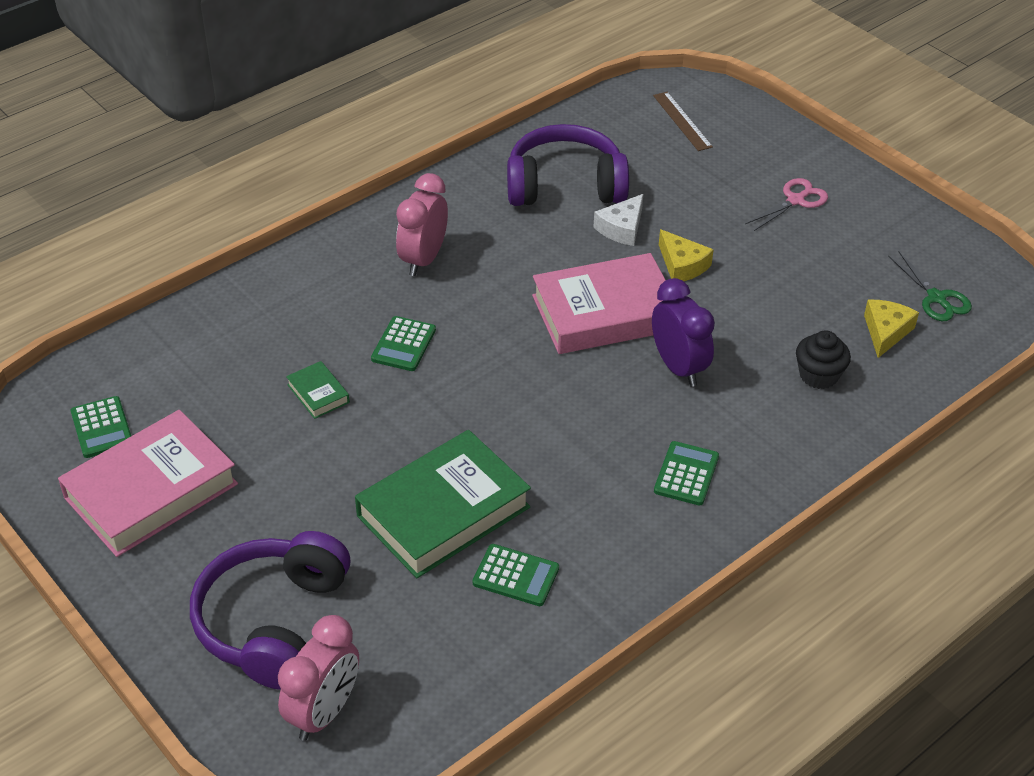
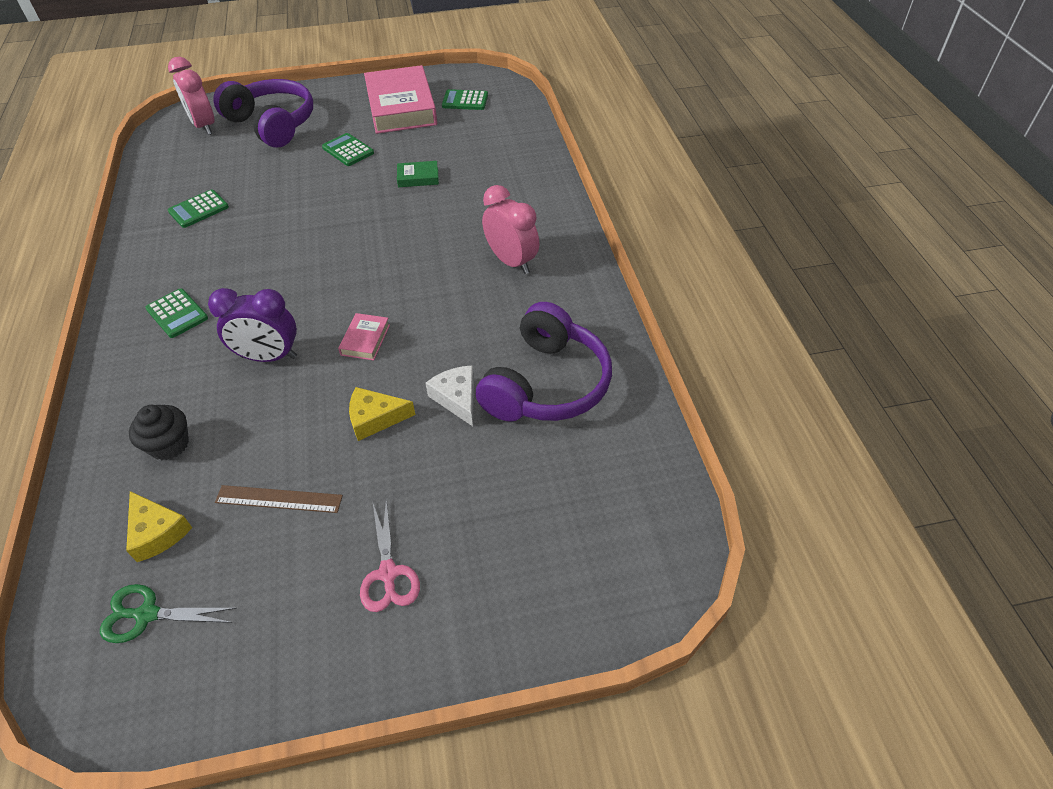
camera: 120 degrees right, 5 degrees up
(403, 344) = (429, 224): green calculator -> green calculator (348, 150)
(443, 511) = (274, 198): green book -> none
(605, 312) = (365, 340): pink book -> pink book, size x0.43
(682, 121) = (597, 539): brown ruler -> brown ruler (279, 499)

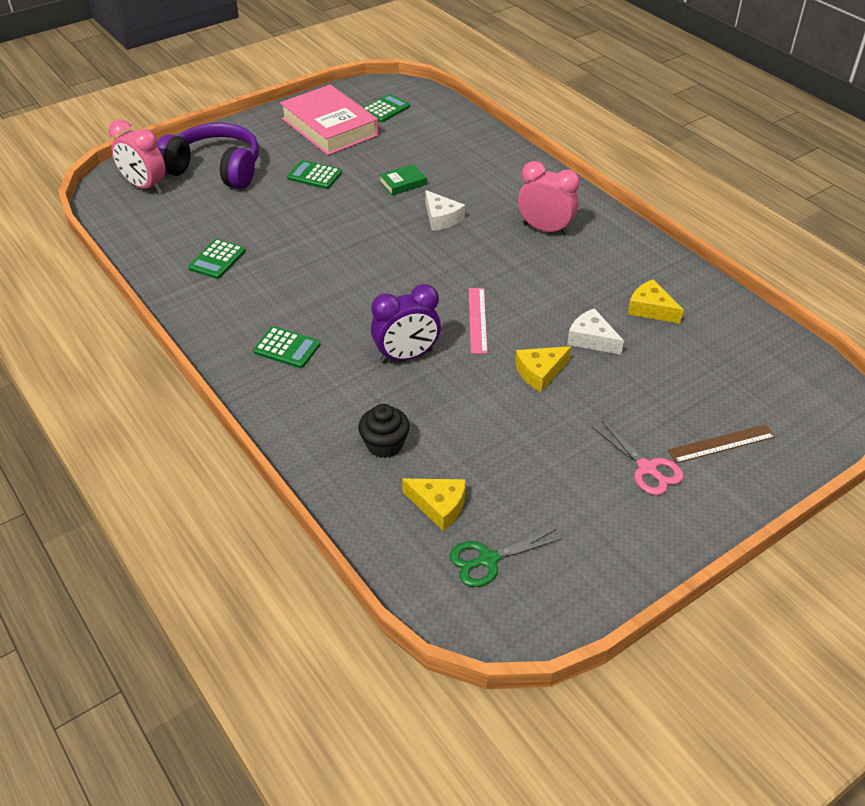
camera: 25 degrees left, 5 degrees down
(279, 499) = (516, 451): brown ruler -> brown ruler (721, 444)
(365, 340) = (477, 320): pink book -> pink ruler
(422, 222) = (441, 218): none -> white cheese
(465, 101) = (385, 109): green calculator -> green calculator turned 150 degrees clockwise
(546, 384) = (651, 309): purple headphones -> yellow cheese

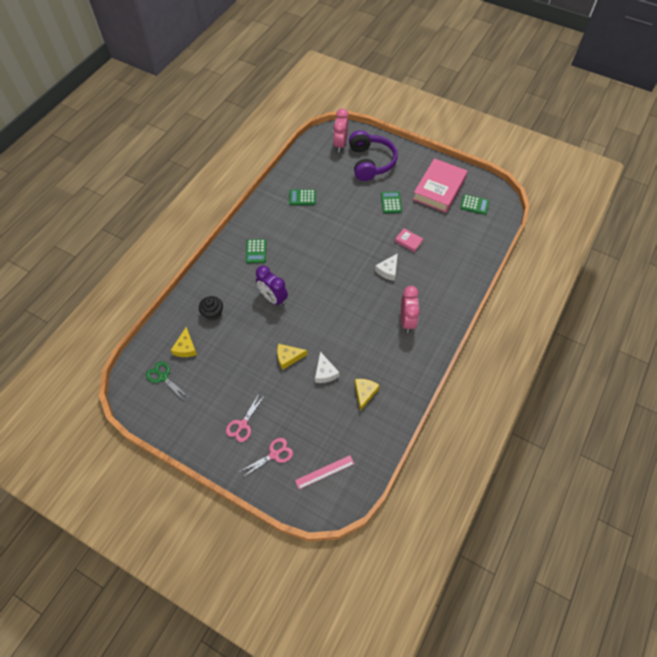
camera: 65 degrees right, 15 degrees up
(403, 183) = (408, 241): green book -> pink book
(477, 320) = (314, 317): pink ruler -> pink ruler (324, 472)
(540, 372) = (288, 357): yellow cheese -> yellow cheese turned 45 degrees counterclockwise
(591, 339) = (325, 372): white cheese -> white cheese turned 150 degrees clockwise
(721, 444) = (274, 454): brown ruler -> pink scissors

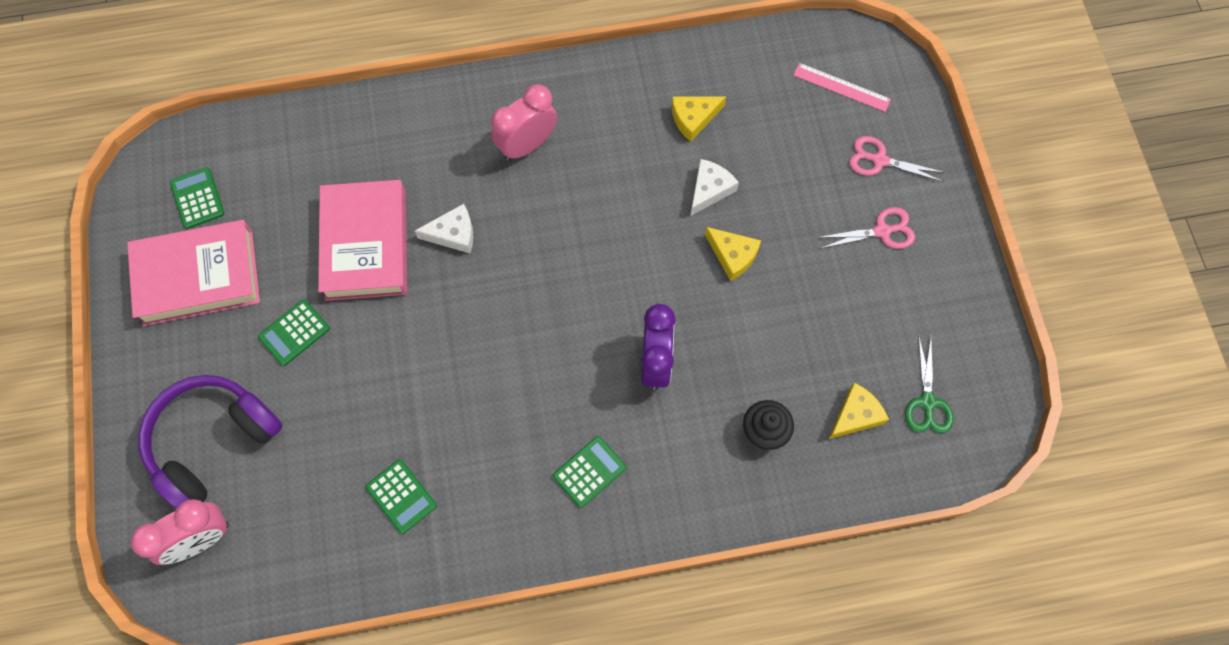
camera: 130 degrees left, 10 degrees up
(408, 241) = (365, 244): pink book -> pink book, size x2.35

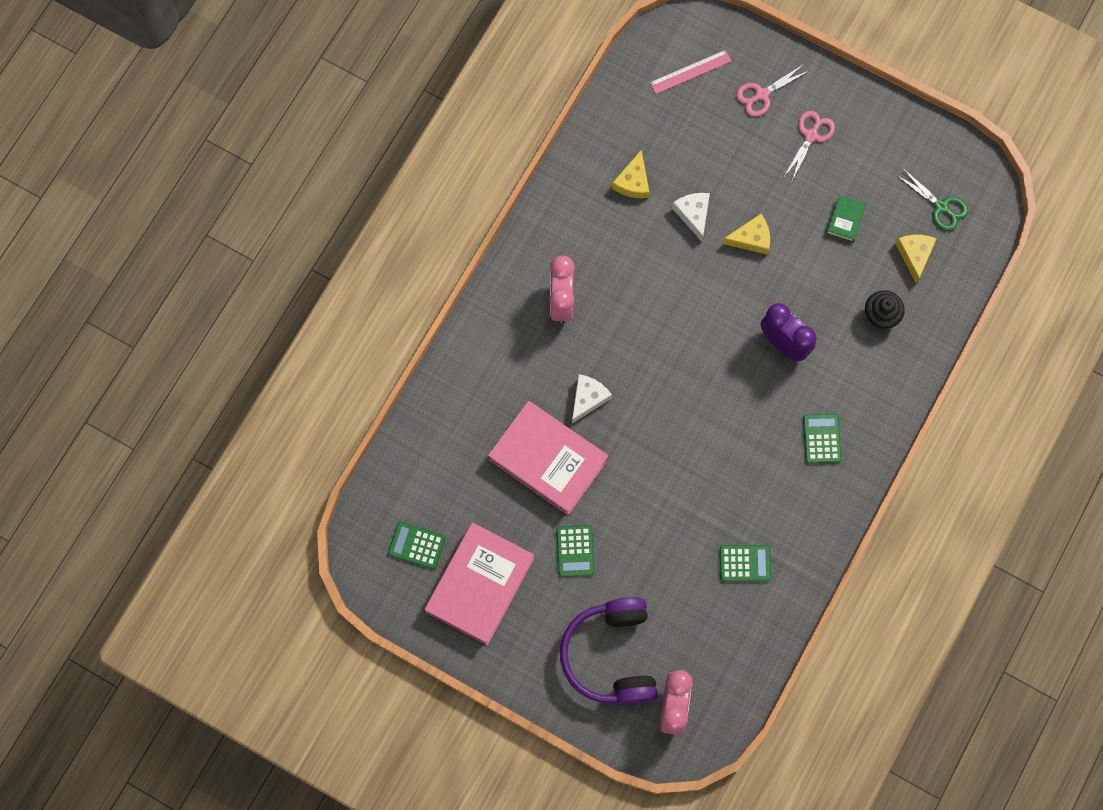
camera: 50 degrees left, 5 degrees up
(829, 324) = (845, 220): none -> green book

